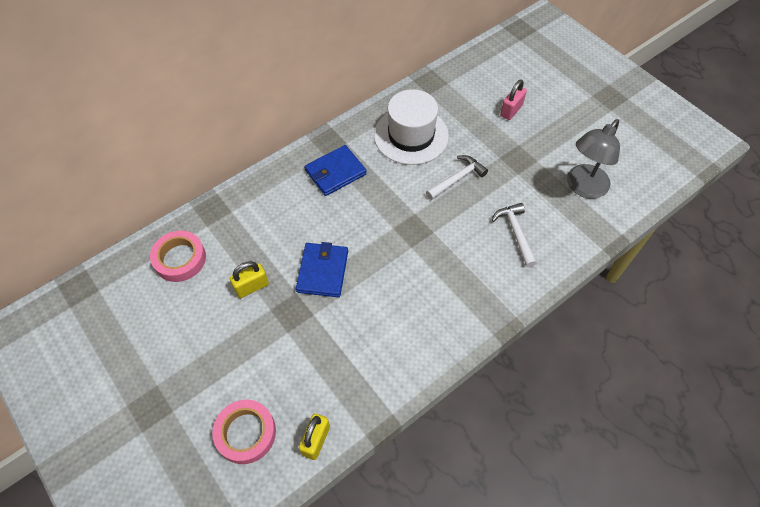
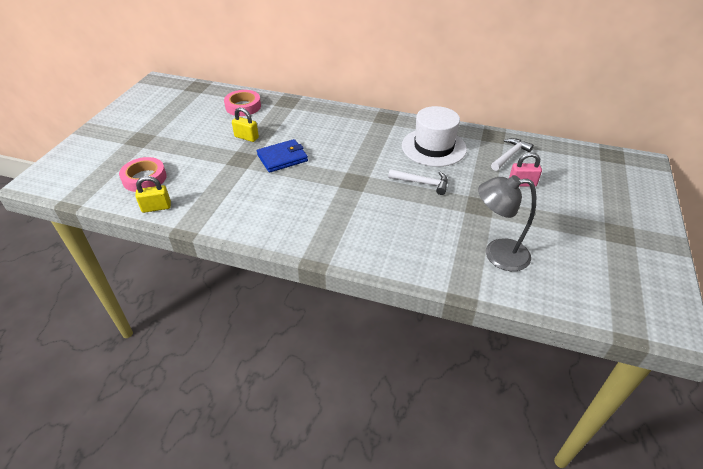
camera: 55 degrees right, 15 degrees down
(335, 172) = (364, 130): blue wallet -> none
(515, 233) = (406, 232): white hammer -> white hammer (510, 155)

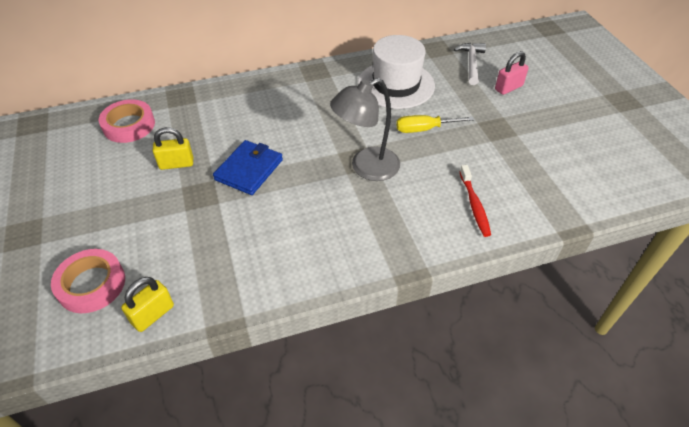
camera: 35 degrees left, 5 degrees up
(404, 245) = (474, 205): none -> red toothbrush
(422, 183) = (424, 129): white hammer -> yellow screwdriver
(497, 254) = (558, 170): grey lamp -> grey lamp (366, 168)

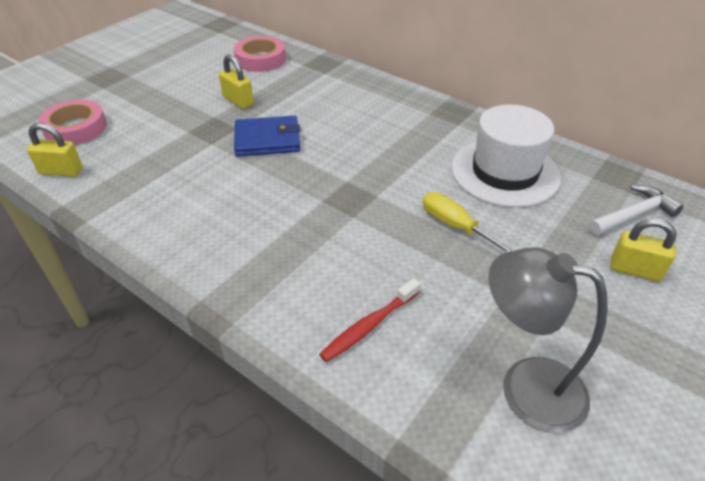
camera: 55 degrees right, 5 degrees down
(366, 168) = (343, 210): grey lamp -> grey lamp (525, 386)
(508, 88) = (635, 270): pink padlock -> yellow padlock

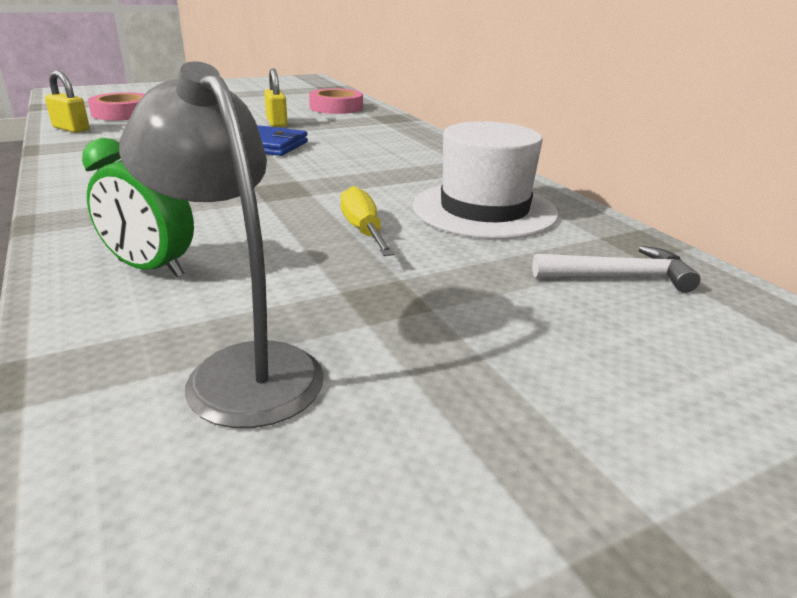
camera: 25 degrees right, 15 degrees down
(369, 326) = (150, 269): red toothbrush -> green clock
(635, 270) = (555, 320): yellow padlock -> none

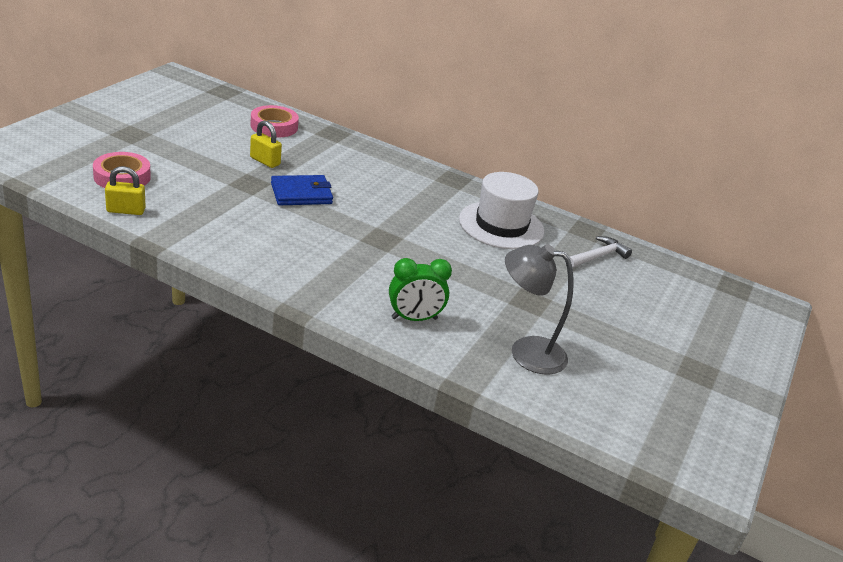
camera: 40 degrees left, 5 degrees up
(363, 231) = (467, 260): yellow screwdriver -> none

